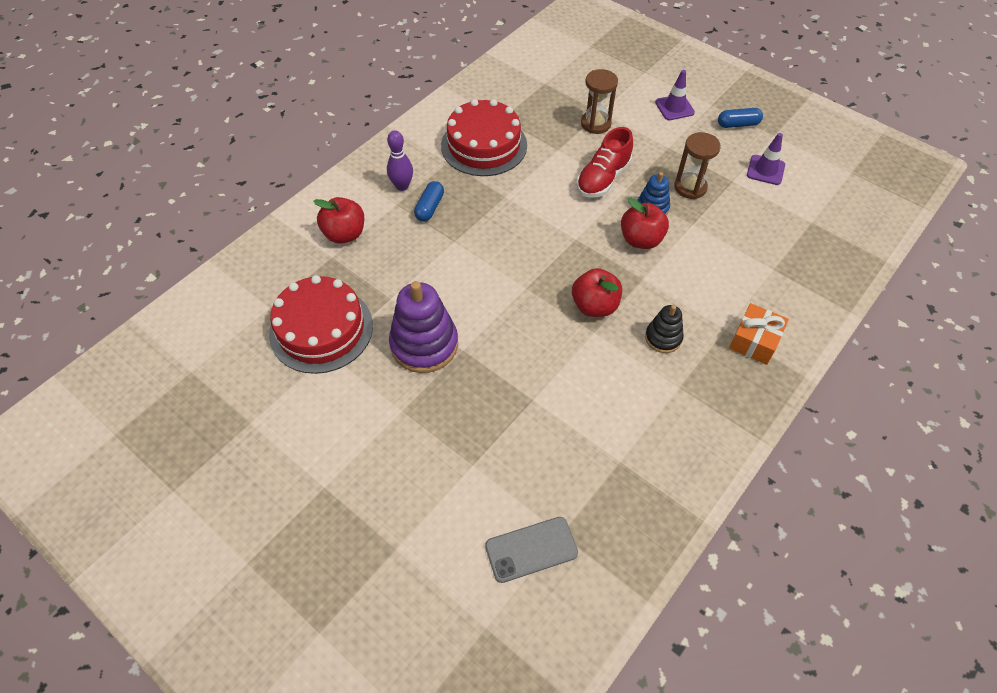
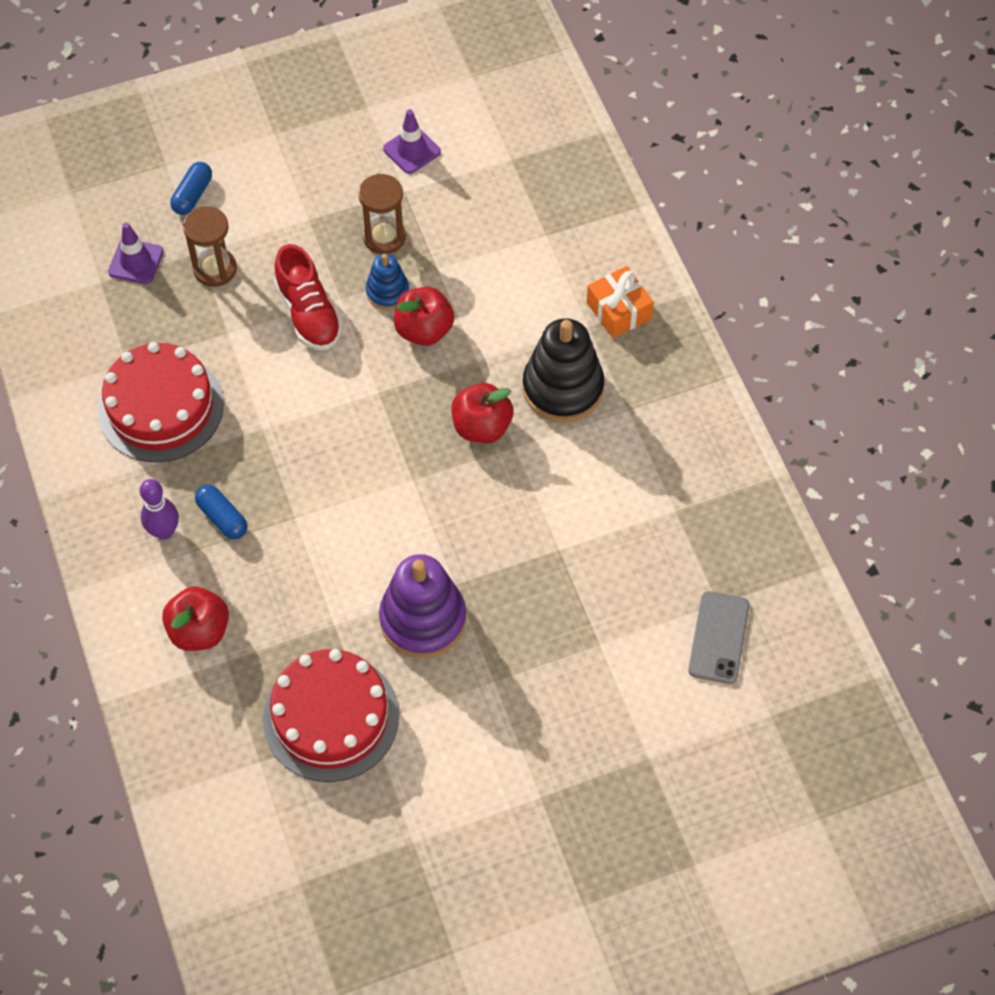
camera: 60 degrees left, 5 degrees up
(663, 338) = (563, 388): black stacking toy -> black stacking toy, size x1.83
(674, 107) = (250, 173): purple traffic cone -> purple traffic cone (136, 262)
(738, 124) = (325, 129): blue capsule -> blue capsule (193, 195)

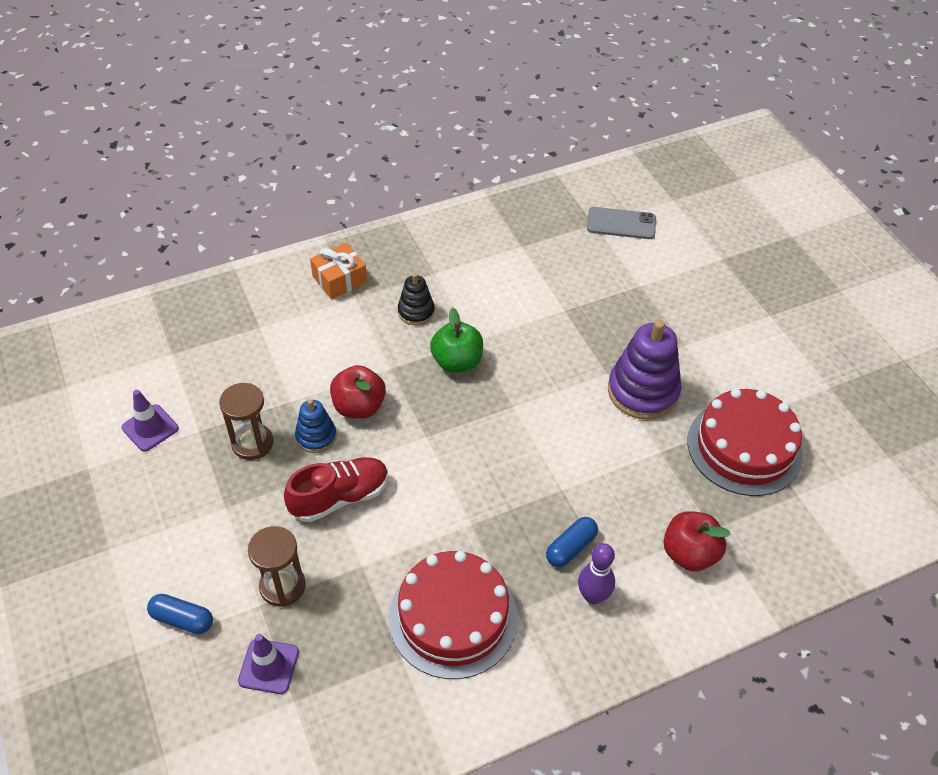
camera: 95 degrees left, 10 degrees down
(482, 427) = (457, 362): red apple -> green apple
(563, 388) = (416, 312): black stacking toy -> black stacking toy, size x0.55

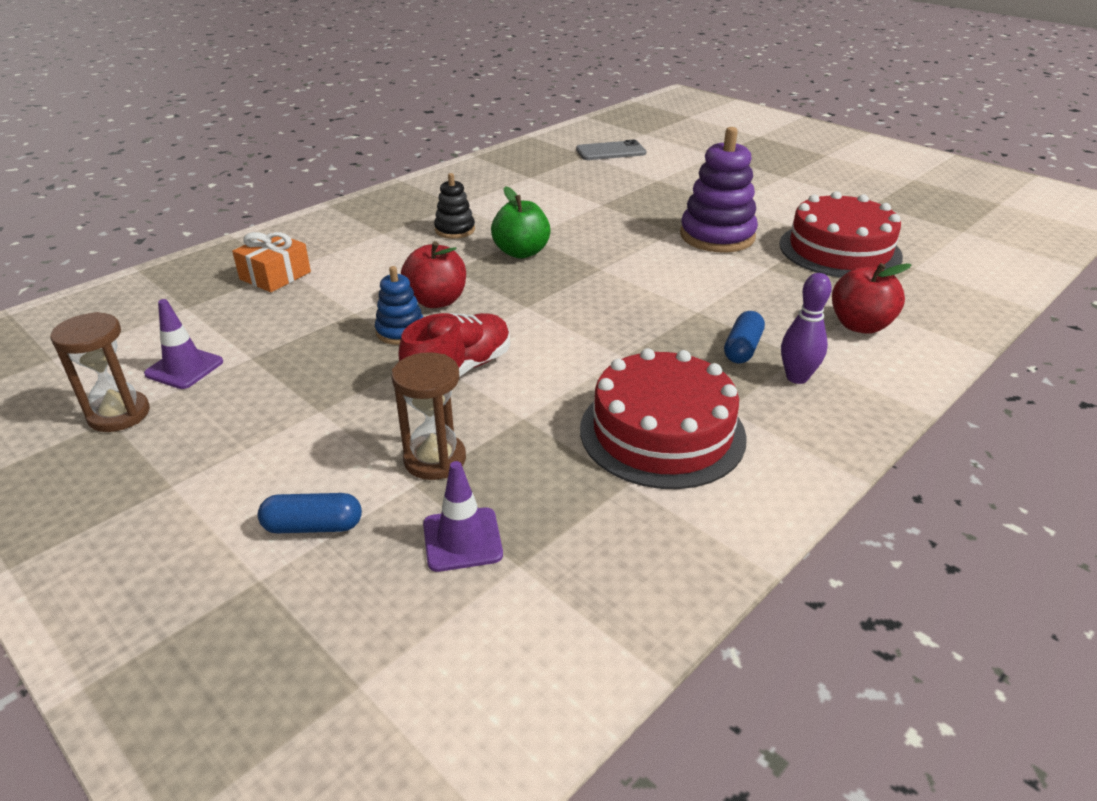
camera: 20 degrees left, 15 degrees down
(252, 443) = (325, 352): brown hourglass -> brown hourglass (119, 414)
(339, 279) = (359, 224): orange gift -> orange gift (275, 276)

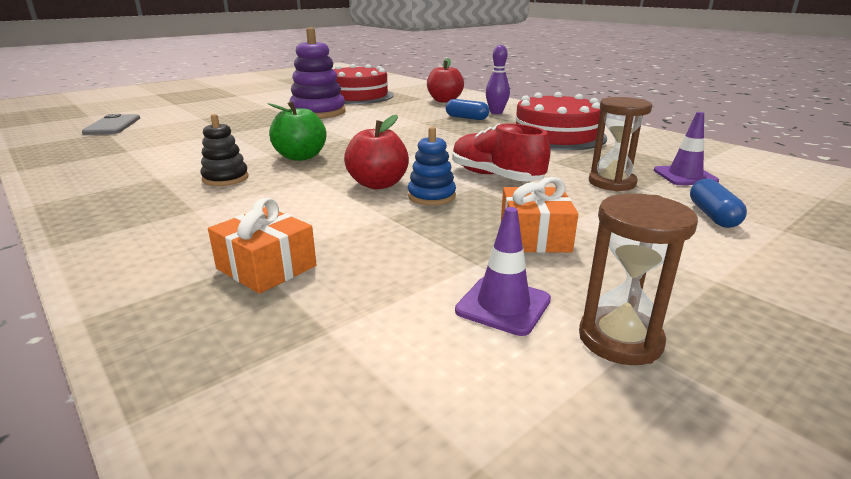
camera: 85 degrees left, 10 degrees down
(291, 388) = (534, 237): none -> orange gift

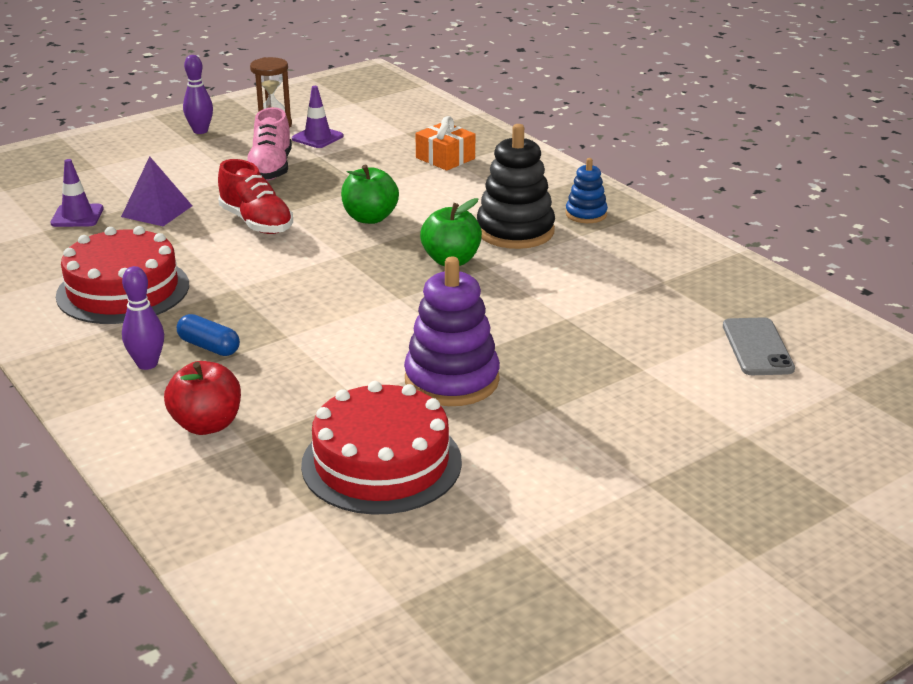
camera: 175 degrees left, 5 degrees up
(225, 178) = (515, 231): black stacking toy -> black stacking toy, size x1.83
(378, 184) = (370, 218): red apple -> green apple
(431, 196) = (326, 203): blue stacking toy -> blue stacking toy (586, 214)
(534, 237) = (270, 169): orange gift -> pink shoe
(612, 183) = (157, 211): brown hourglass -> purple pyramid
(712, 215) = (124, 178): blue capsule -> none
(745, 312) = (200, 131): none -> purple bowling pin

